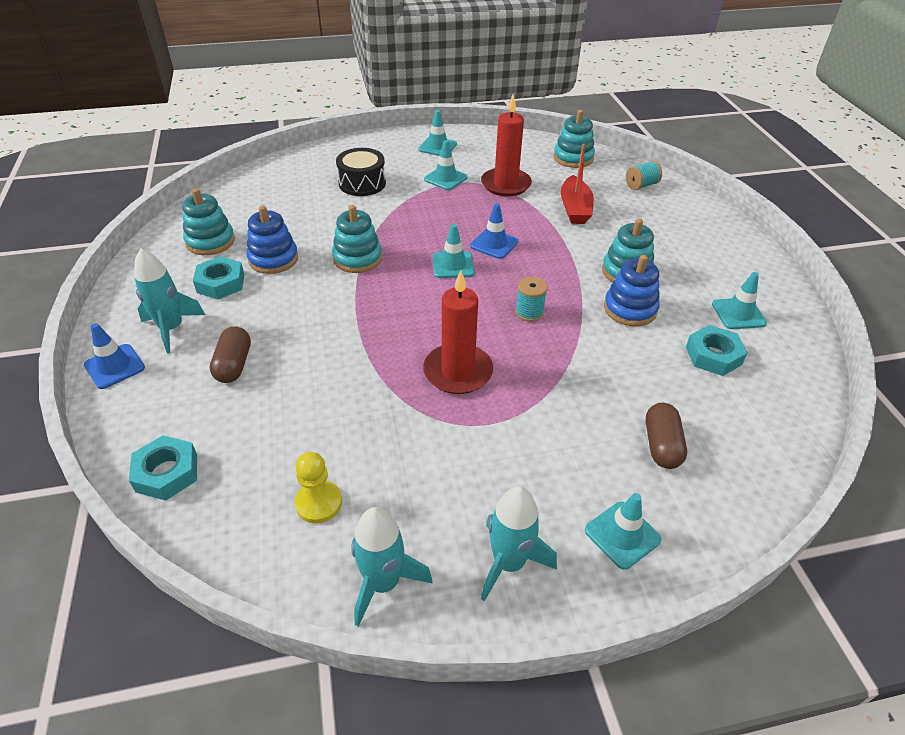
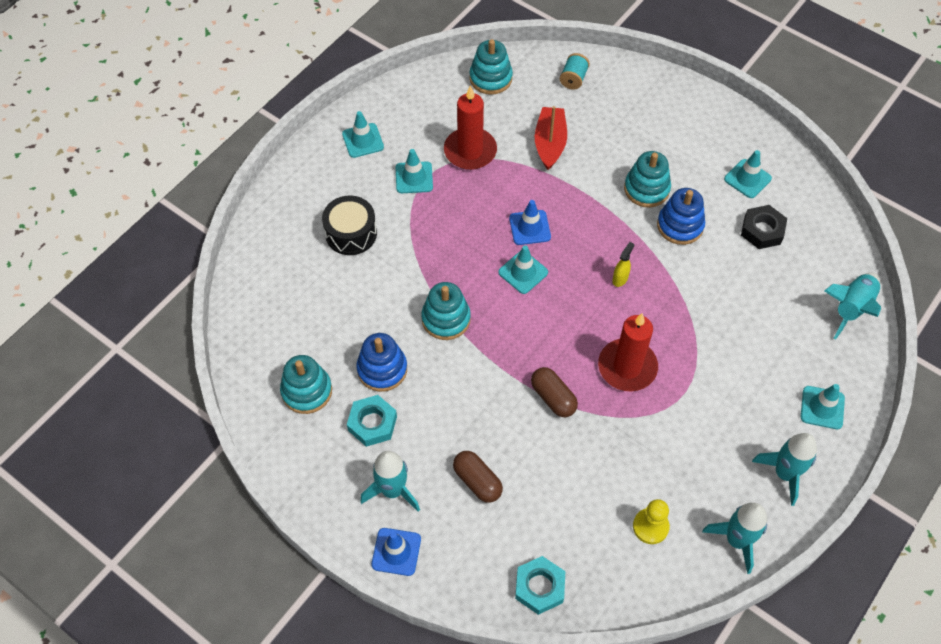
camera: 40 degrees left, 15 degrees up
(529, 312) = (620, 279): turquoise spool -> yellow spray bottle
(575, 208) = (550, 143): red boat -> red boat turned 135 degrees counterclockwise
(661, 445) = (791, 328): brown capsule -> brown capsule (553, 397)
(713, 356) = (762, 230): turquoise nut -> black nut
(755, 471) = (851, 308): none -> turquoise rocket

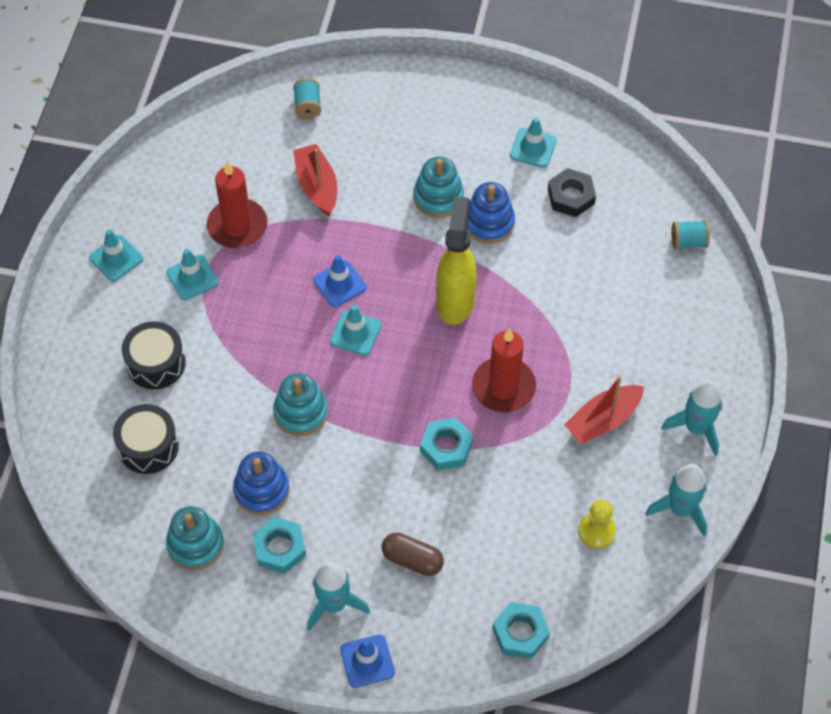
camera: 25 degrees left, 0 degrees up
(311, 296) = (148, 446): none -> black drum
(490, 78) = (219, 138): turquoise stacking toy -> none
(553, 397) = (446, 447): brown capsule -> turquoise nut
(620, 279) = (455, 301): yellow spray bottle -> yellow spray bottle, size x2.49
(702, 431) = (603, 420): none -> red boat
(822, 407) = (703, 351): turquoise traffic cone -> none
(851, 308) = (688, 242): turquoise rocket -> turquoise spool

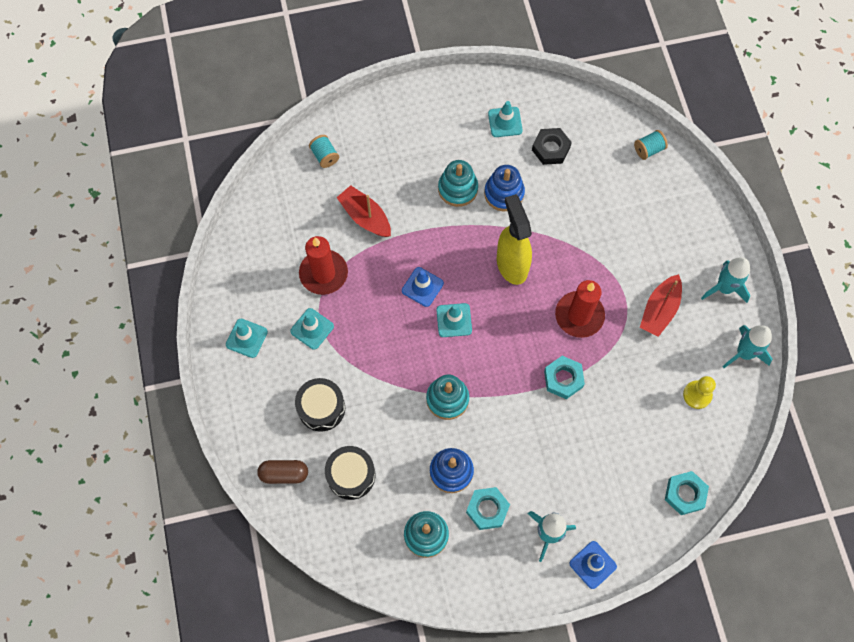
camera: 25 degrees left, 10 degrees up
(412, 560) = (584, 474): brown capsule -> brown capsule (284, 474)

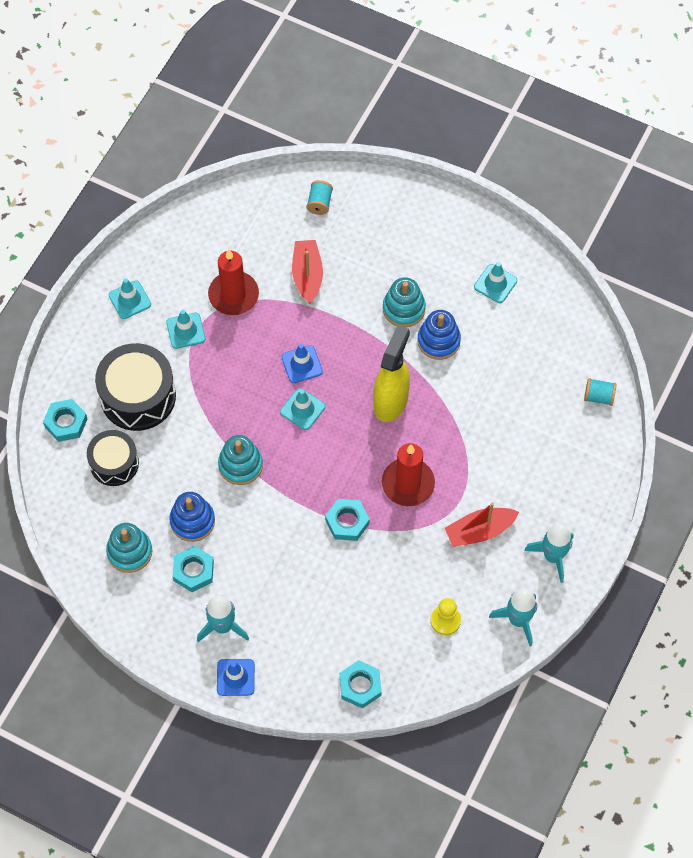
camera: 40 degrees right, 5 degrees down
(284, 474) = (66, 423): brown capsule -> turquoise nut
(321, 408) = (138, 396): black drum -> black drum, size x1.57
(551, 149) = (513, 334): black nut -> none

